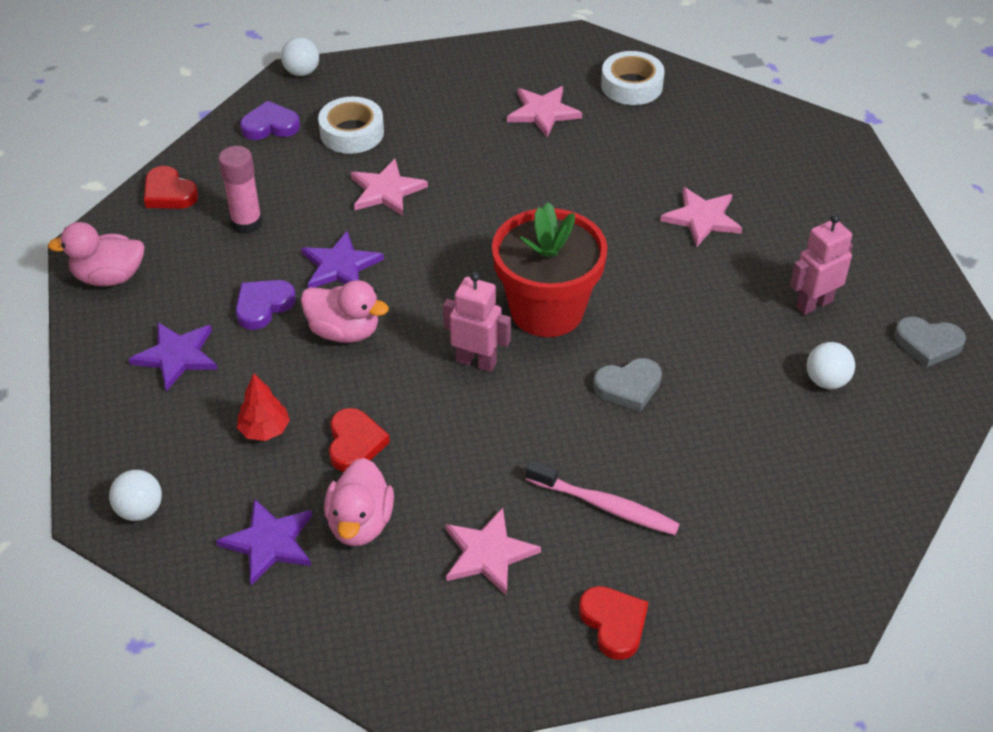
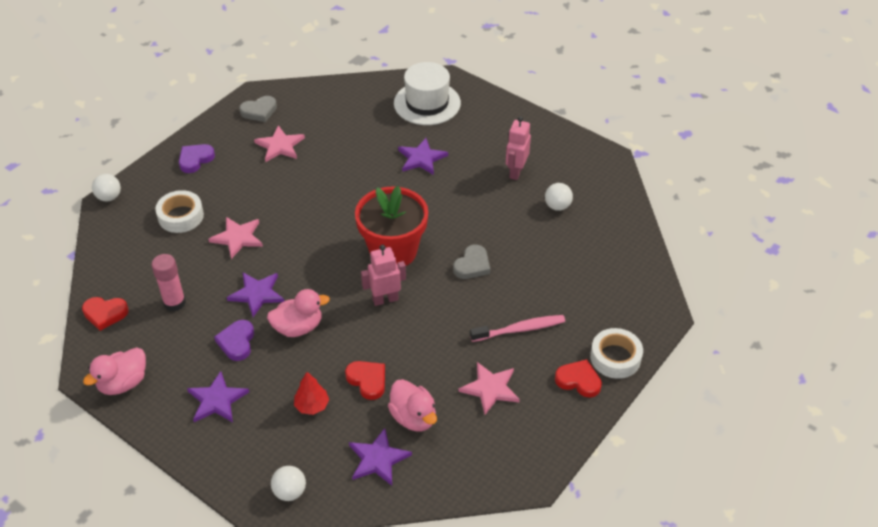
camera: 40 degrees left, 0 degrees up
(270, 126) = (125, 239): purple heart -> purple heart (195, 159)
(631, 85) = (313, 105): white tape -> white tape (615, 358)
(702, 218) = (421, 158): pink star -> purple star
(781, 154) = (427, 103): none -> white hat
(928, 344) = (583, 161): grey heart -> grey heart (259, 111)

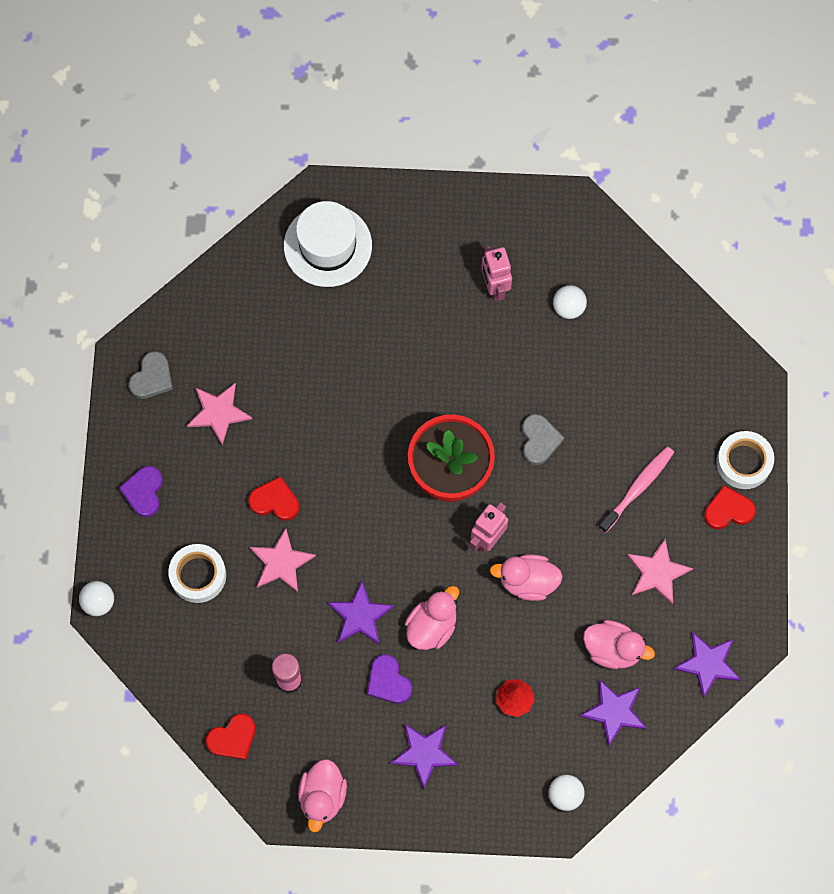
camera: 35 degrees left, 25 degrees up
(367, 380) = (542, 639): red heart -> red heart (275, 501)
(389, 340) = (527, 581): none -> pink duck
(421, 158) = (383, 331): purple star -> purple star (708, 664)

